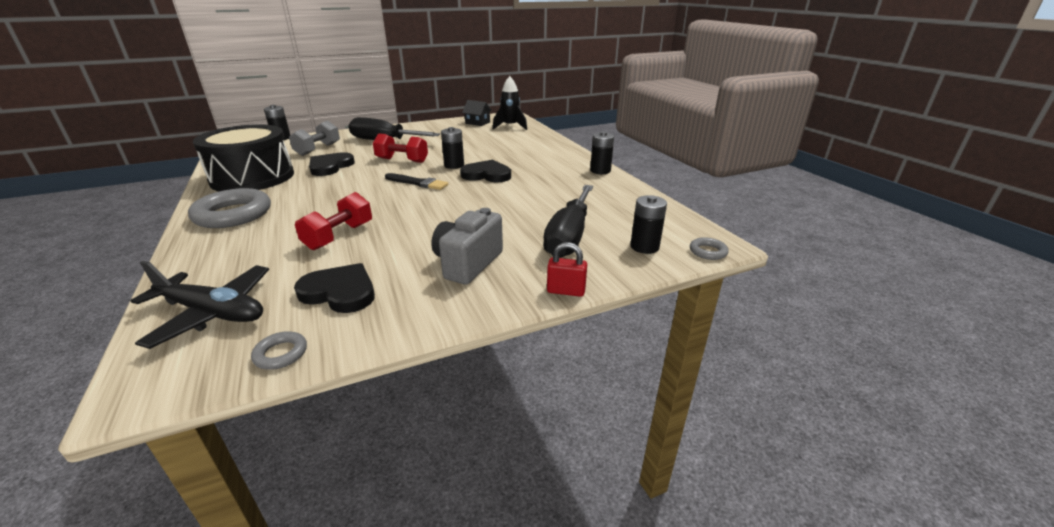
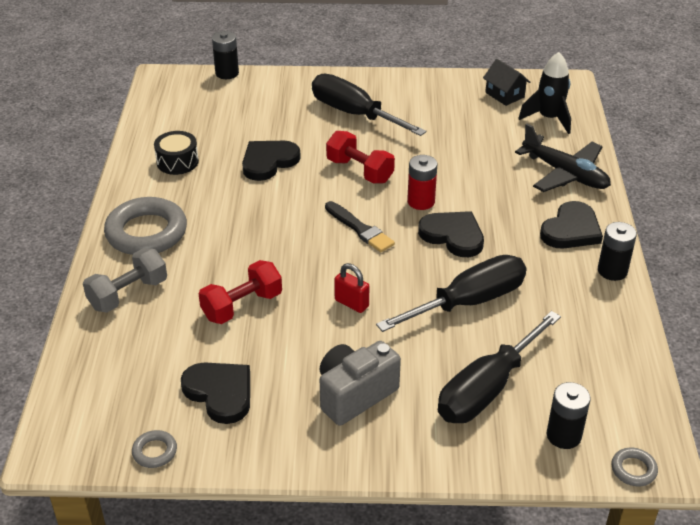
camera: 25 degrees right, 10 degrees up
(213, 313) = (110, 382): black plane -> black plane (565, 174)
(253, 177) = (177, 162): black drum -> black drum, size x0.44
(318, 149) = (264, 115): grey dumbbell -> grey dumbbell (128, 294)
(454, 165) = (421, 201): black battery -> red battery
(521, 199) = (469, 302): none -> black screwdriver
(560, 160) = (571, 230): none -> black heart
(566, 291) = (433, 469): red padlock -> red padlock (351, 303)

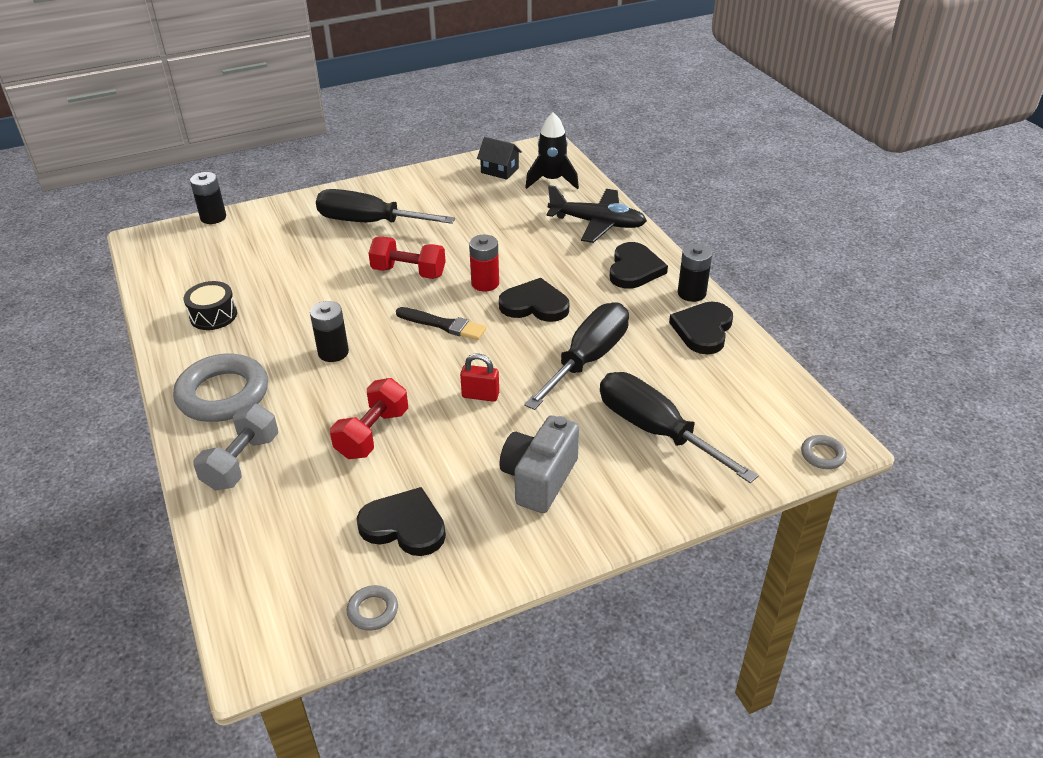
camera: 25 degrees left, 0 degrees up
(268, 162) = (311, 289): black heart -> black heart (703, 330)
(487, 389) = (655, 430): black screwdriver -> black screwdriver turned 120 degrees clockwise
(563, 435) = (747, 447): black battery -> black battery (333, 352)

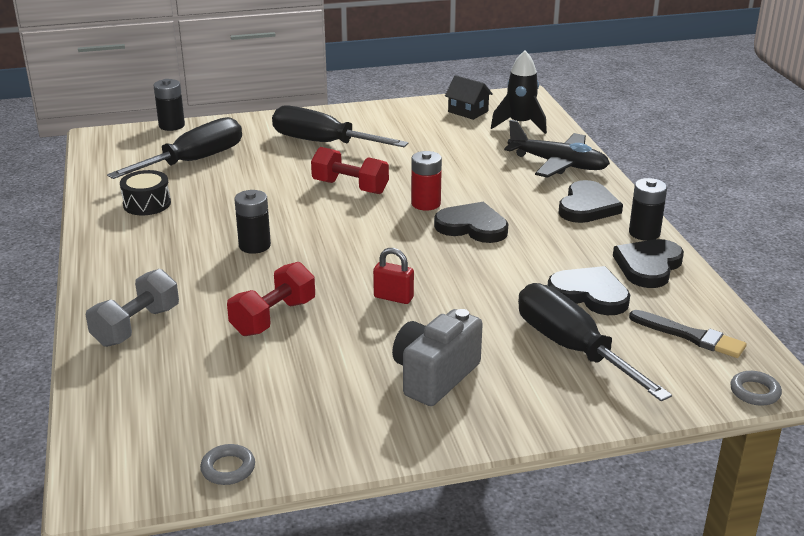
camera: 10 degrees right, 10 degrees down
(223, 394) = (136, 268): grey ring -> none
(404, 526) = (282, 399): black heart -> black heart (590, 294)
(443, 325) = (372, 234): black brush -> black brush (690, 336)
(588, 359) = (516, 278): black screwdriver -> black screwdriver (194, 161)

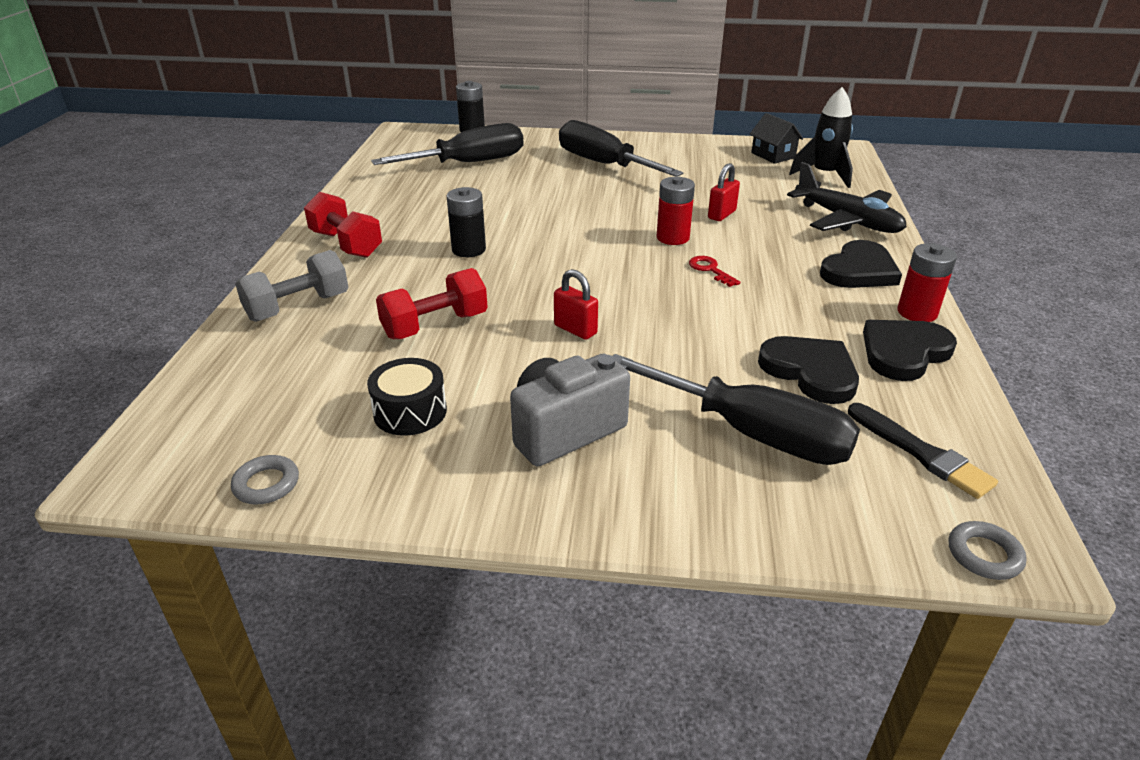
camera: 20 degrees right, 5 degrees up
(147, 204) = (398, 194): black drum -> black drum (410, 411)
(350, 187) = (603, 209): red dumbbell -> red dumbbell (346, 244)
(455, 175) = (722, 214): none -> red padlock
(472, 227) = (710, 270): black heart -> red key
(572, 348) = (752, 434): black screwdriver -> black screwdriver turned 135 degrees clockwise
(644, 233) = (917, 312): black battery -> red battery

